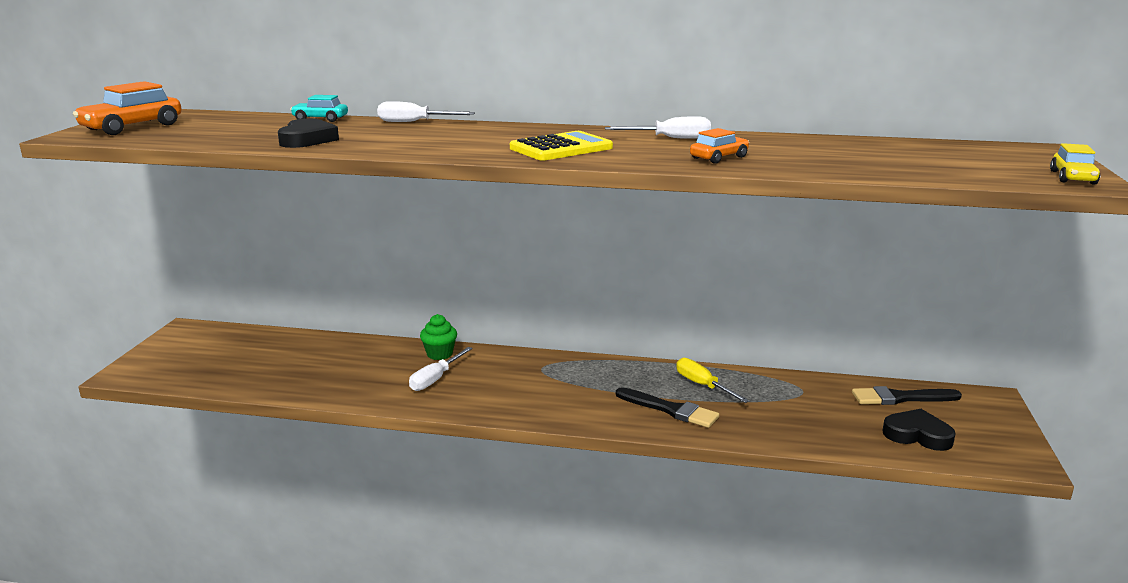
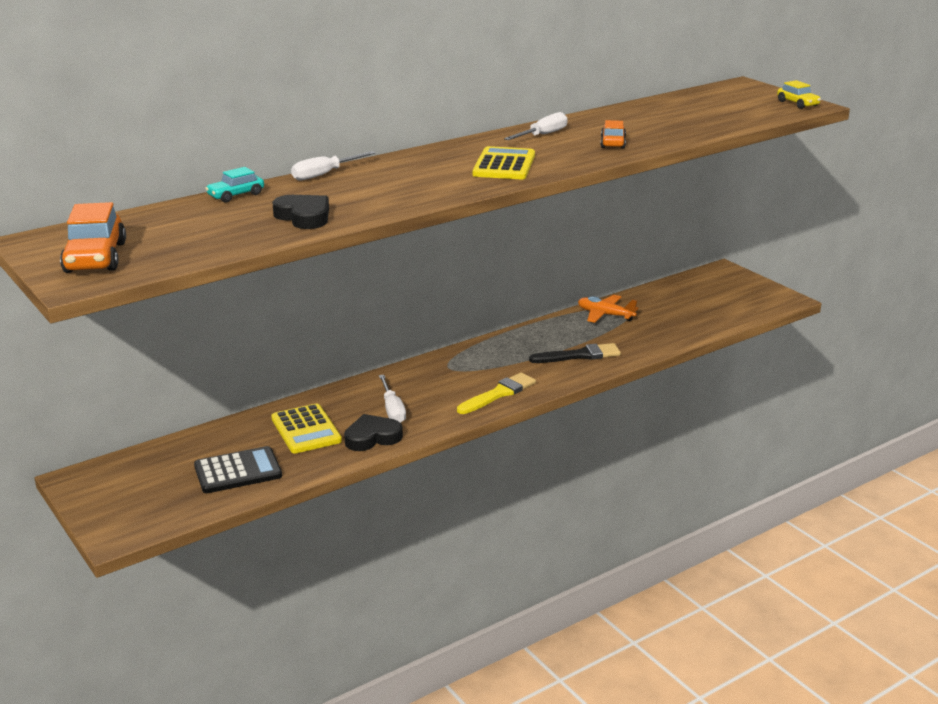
camera: 45 degrees left, 5 degrees up
(261, 370) = (238, 471): none -> black calculator
(355, 364) = (306, 430): none -> yellow calculator
(439, 354) = (355, 392): green cupcake -> none
(535, 407) = (498, 394): none -> yellow brush
(703, 385) = (570, 331): yellow screwdriver -> none
(767, 386) = (605, 315): none -> orange plane
(901, 398) = (682, 289): black brush -> none
(917, 435) = (723, 308): black heart -> black heart (372, 437)

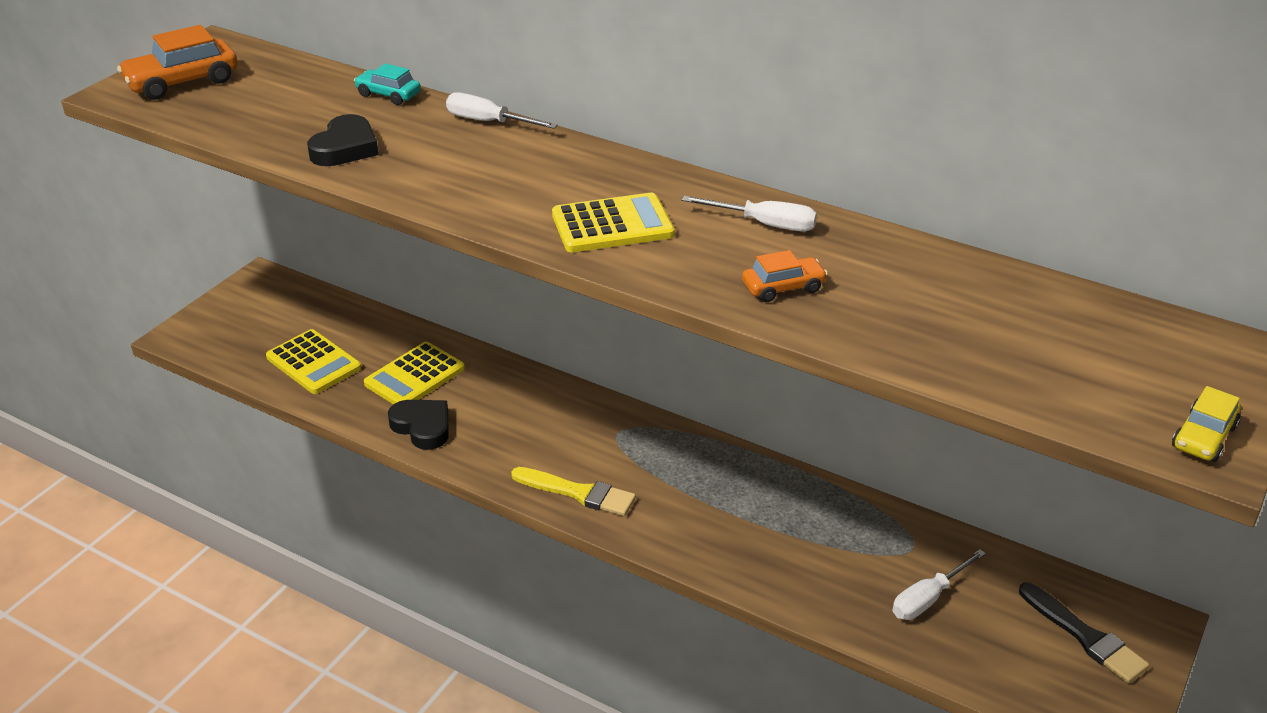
camera: 65 degrees right, 10 degrees up
(238, 471) = (313, 363): black calculator -> yellow calculator
(392, 410) = (490, 421): white screwdriver -> white screwdriver (928, 598)
(579, 355) = (729, 536): black brush -> black brush (1084, 636)
(605, 315) = (873, 528): orange plane -> none

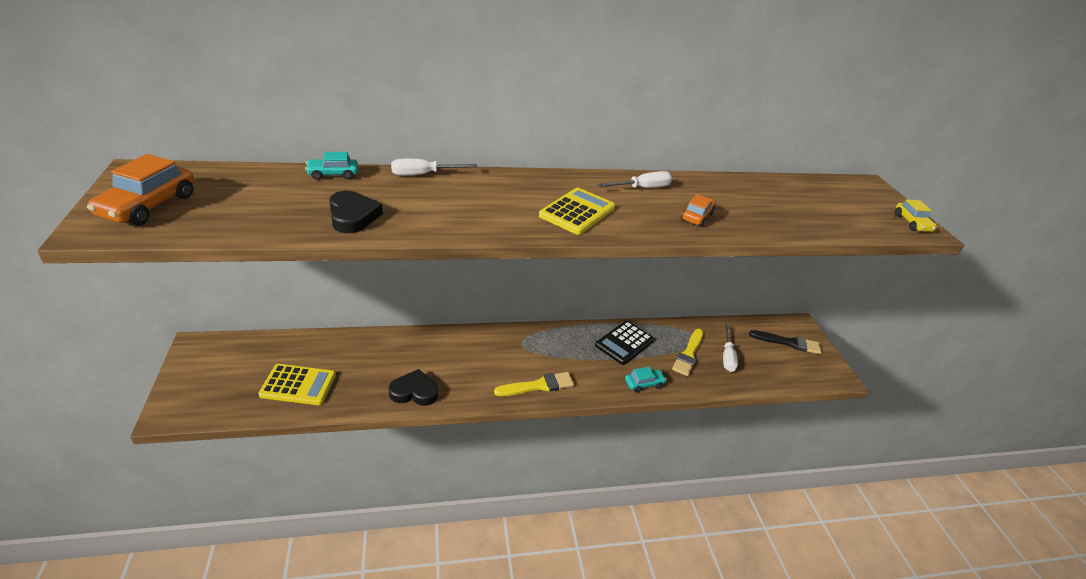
camera: 45 degrees left, 0 degrees up
(414, 376) = (376, 364): yellow calculator -> none
(733, 564) = (644, 384): none -> turquoise car
(773, 499) = (624, 343): none -> black calculator
(862, 562) = (688, 354): none -> yellow brush

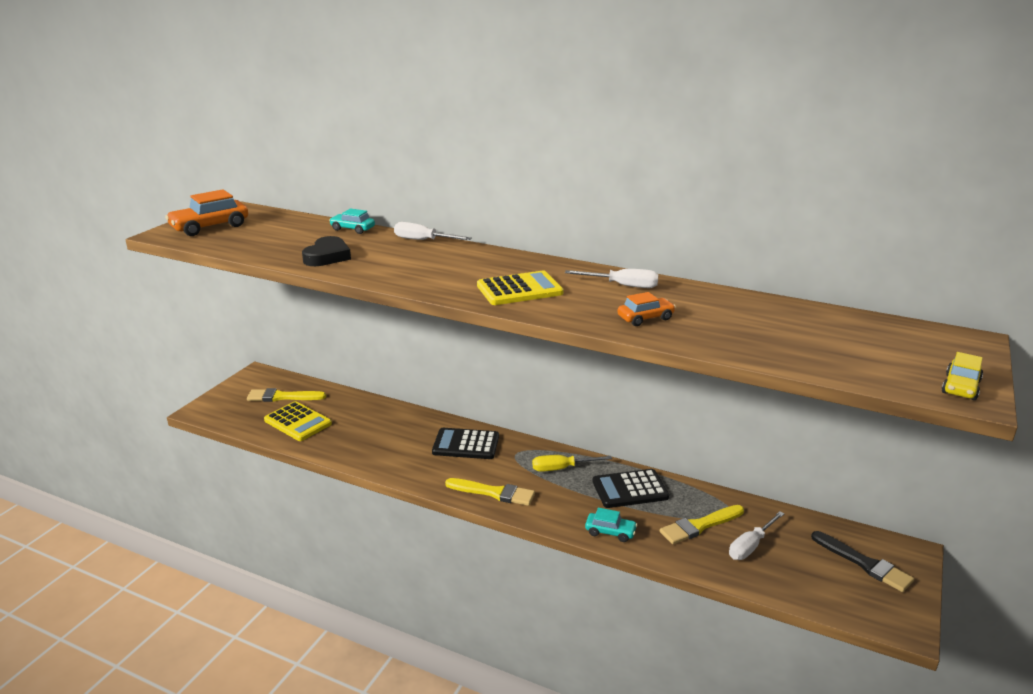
camera: 40 degrees right, 10 degrees down
(253, 363) = (282, 397): none -> yellow brush
(414, 392) = (378, 457): black heart -> none
(475, 350) = (466, 444): none -> black calculator
(565, 343) = (562, 468): none -> yellow screwdriver

